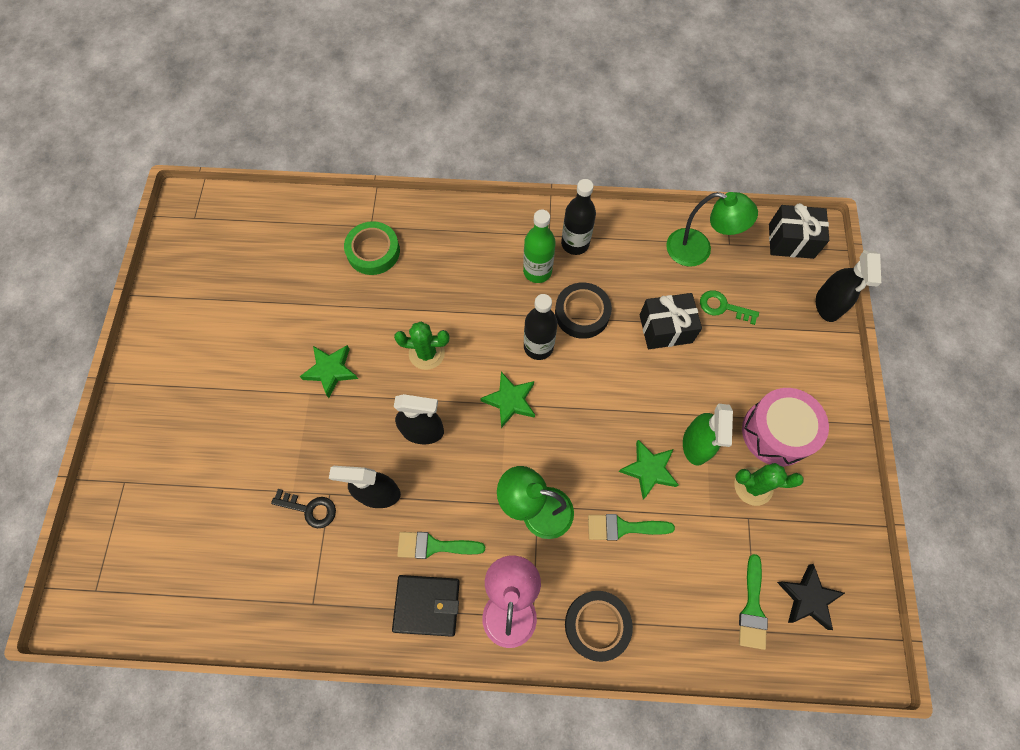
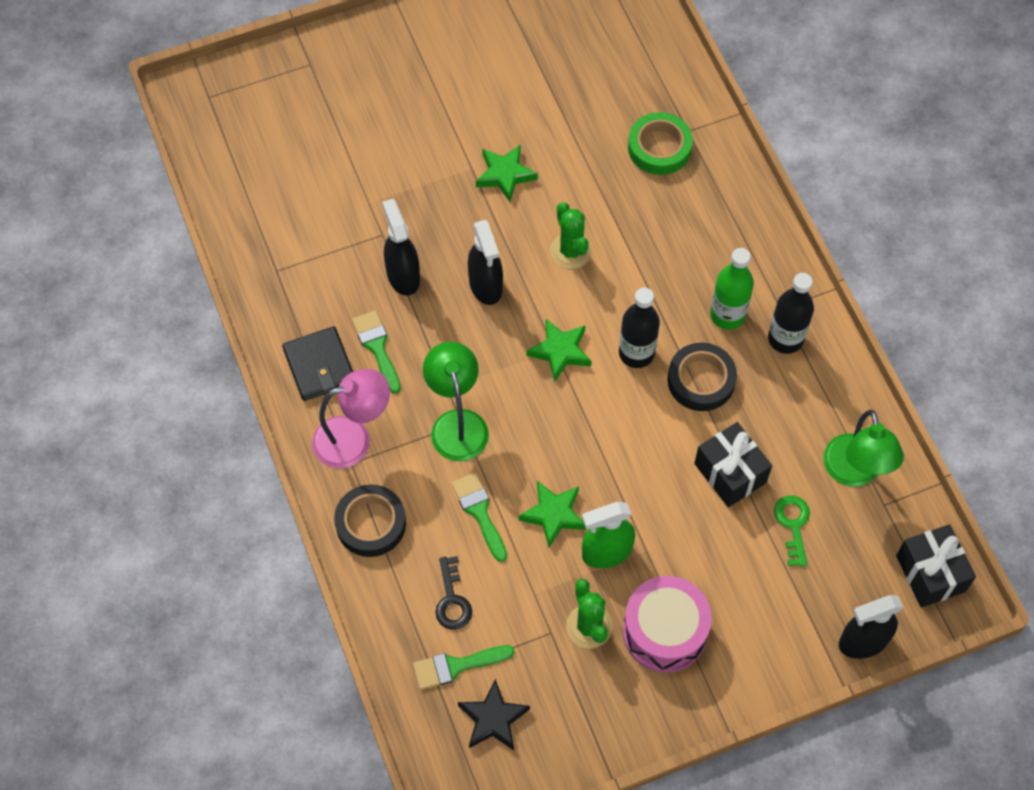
camera: 65 degrees right, 5 degrees down
(309, 509) = (360, 225): black key -> black key (452, 600)

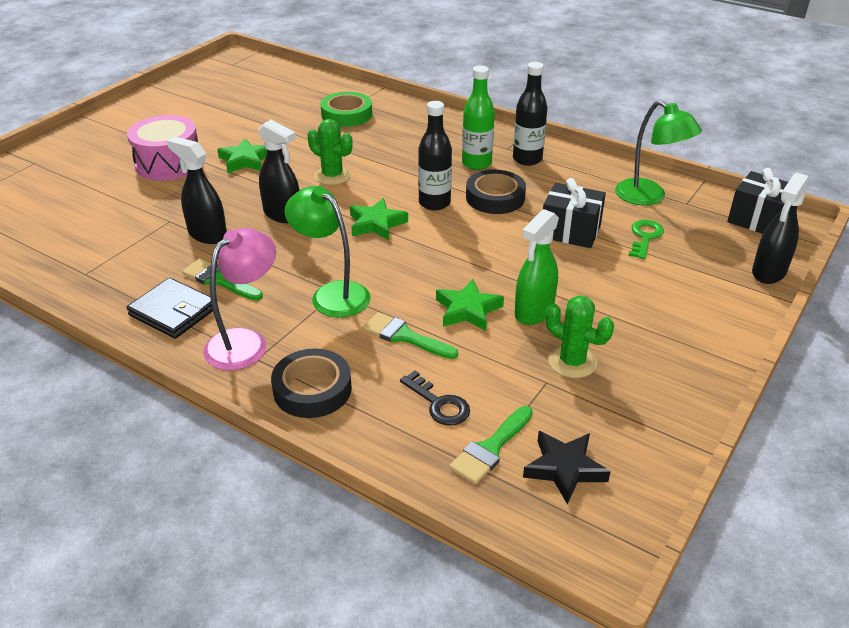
camera: 35 degrees left, 25 degrees down
(664, 631) = (632, 335): pink drum -> pink drum (168, 164)
(793, 525) = (645, 237): green key -> green key turned 60 degrees clockwise

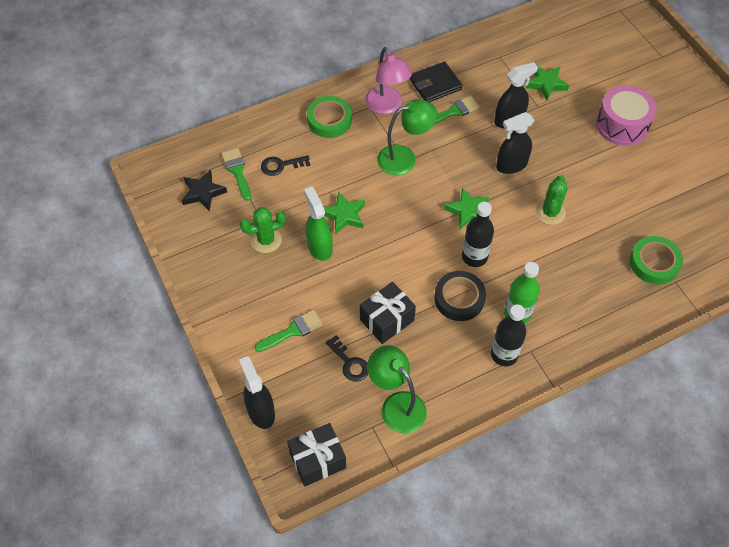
camera: 120 degrees right, 20 degrees up
(245, 160) = (603, 169): green star -> green star (546, 84)
(312, 389) = (329, 120): black tape -> green tape
(332, 176) = (550, 212): green cactus -> green cactus turned 45 degrees counterclockwise
(404, 336) = (342, 175): green brush -> green brush (293, 331)
(645, 237) = (349, 363): green key -> black key
(649, 197) = (396, 405): green lamp -> green lamp turned 60 degrees clockwise

